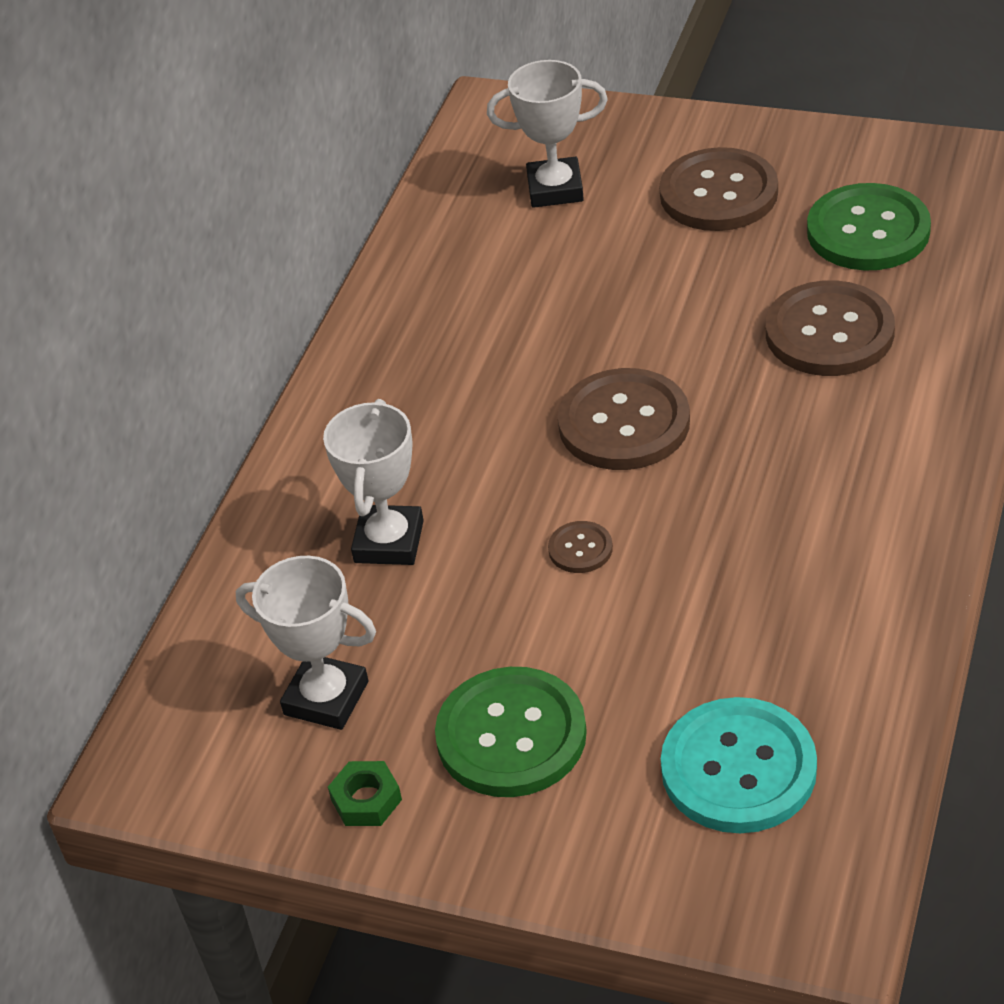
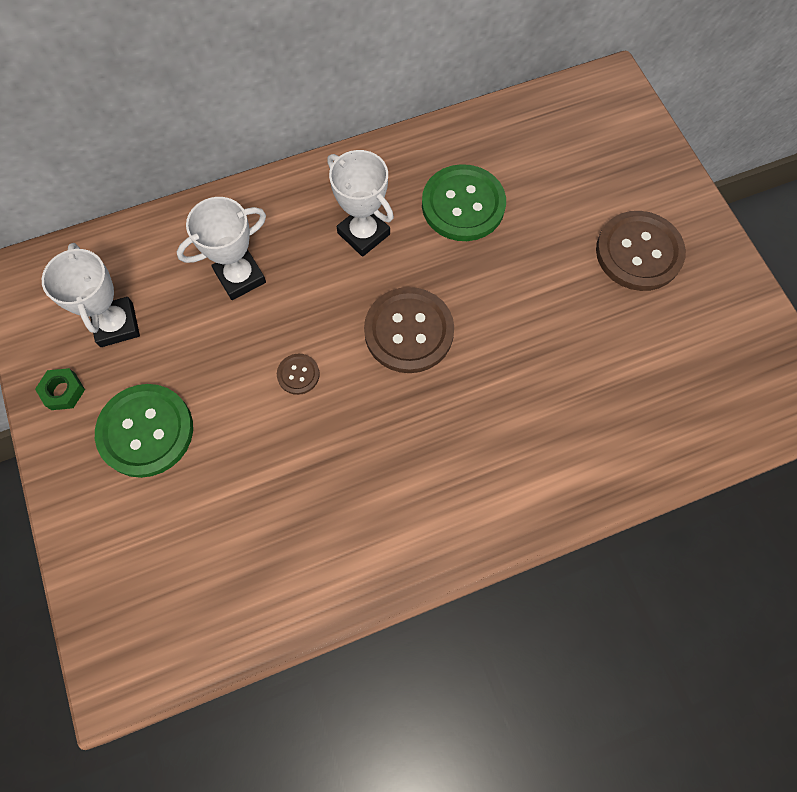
camera: 45 degrees right, 25 degrees up
(555, 189) = (571, 165): white trophy -> white trophy (363, 234)
(738, 769) = (193, 564): turquoise button -> none
(829, 332) = (566, 393): brown button -> none
(868, 231) = (674, 358): green button -> green button (463, 205)

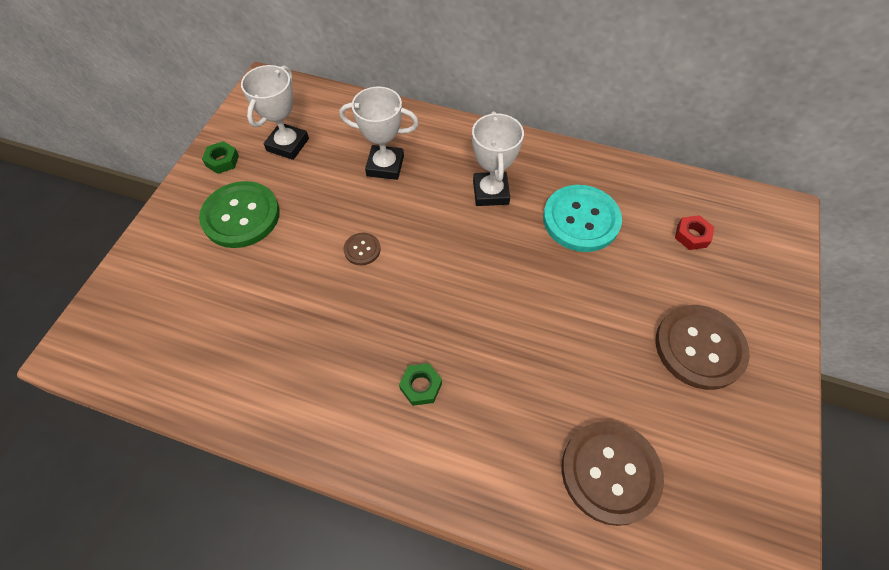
camera: 40 degrees right, 10 degrees down
(409, 331) = (462, 276): brown button -> brown button (610, 472)
(461, 452) = (421, 386): none -> green nut
(463, 205) = (581, 220): green button -> turquoise button
(561, 156) = (692, 235): none -> red nut

